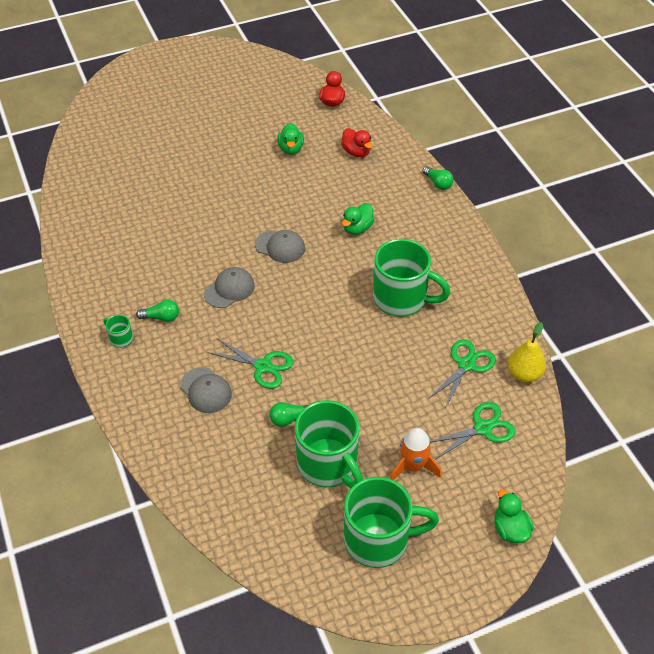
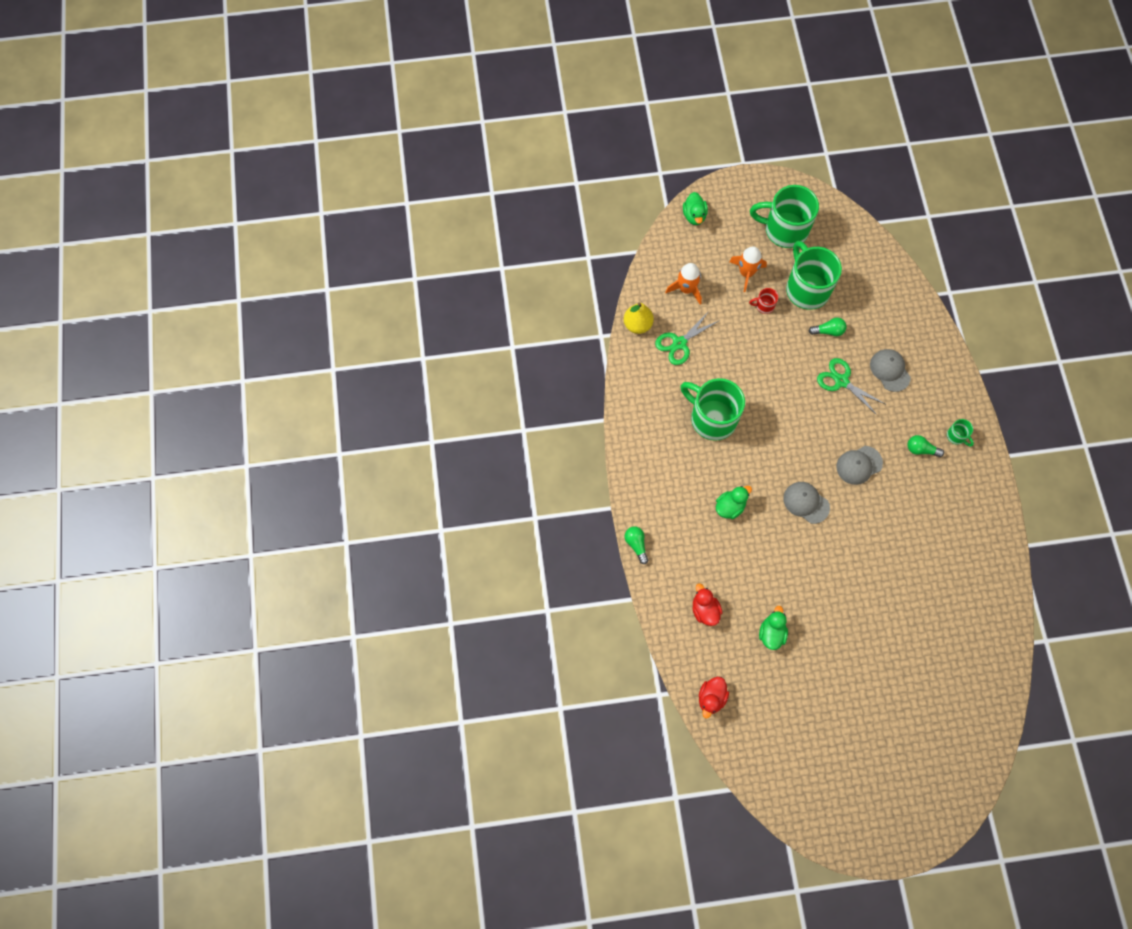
camera: 165 degrees left, 20 degrees up
(378, 430) = (764, 306): none -> red mug
(482, 428) = (686, 289): green scissors -> orange rocket

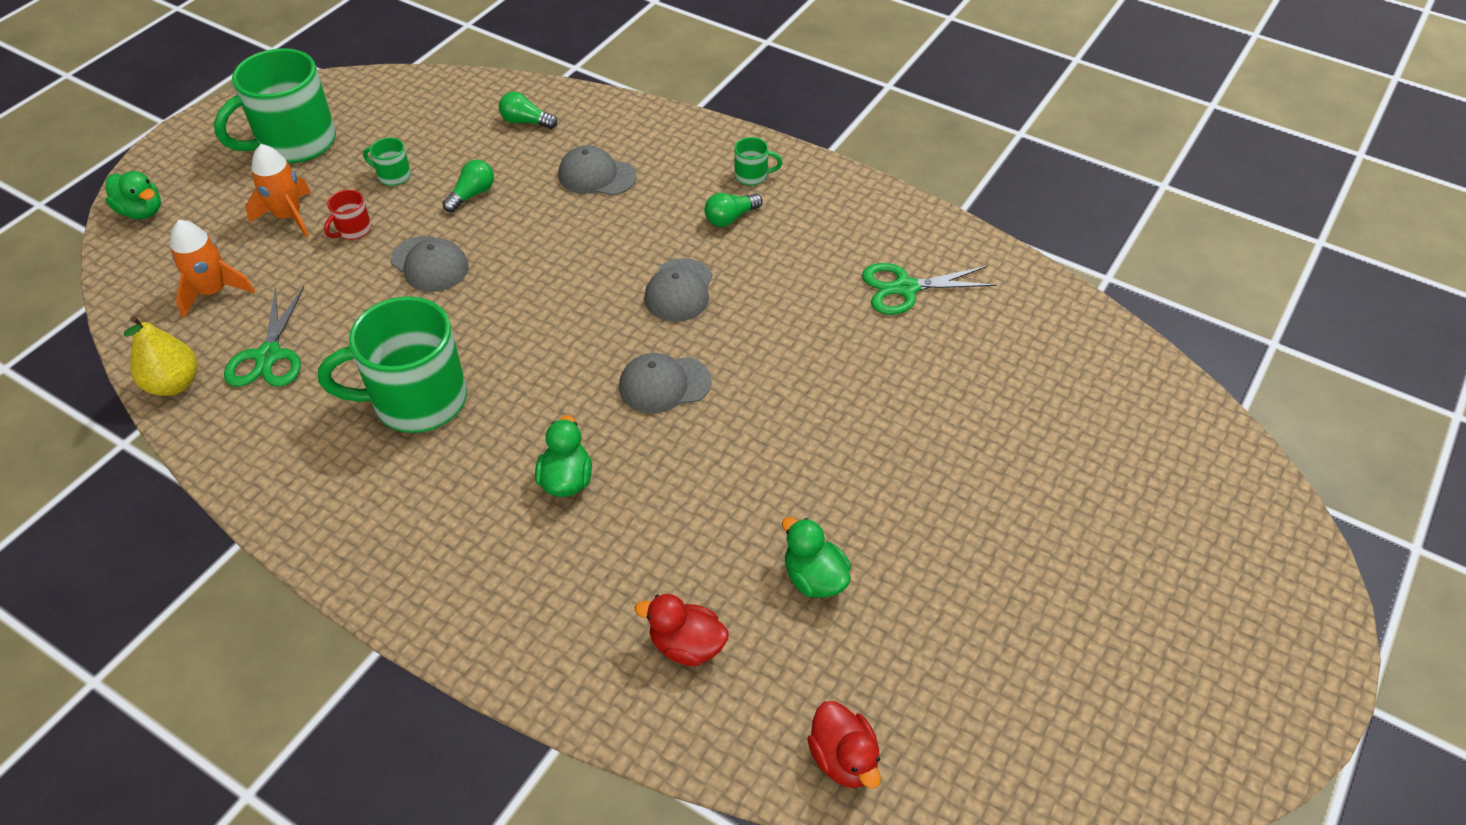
camera: 50 degrees left, 20 degrees down
(636, 544) = (476, 661): green light bulb -> green light bulb (526, 122)
(777, 354) = (430, 264): none -> grey cap
(806, 288) = (393, 176): green mug -> green mug, size x0.42
(841, 381) = (550, 228): green scissors -> green scissors (905, 288)

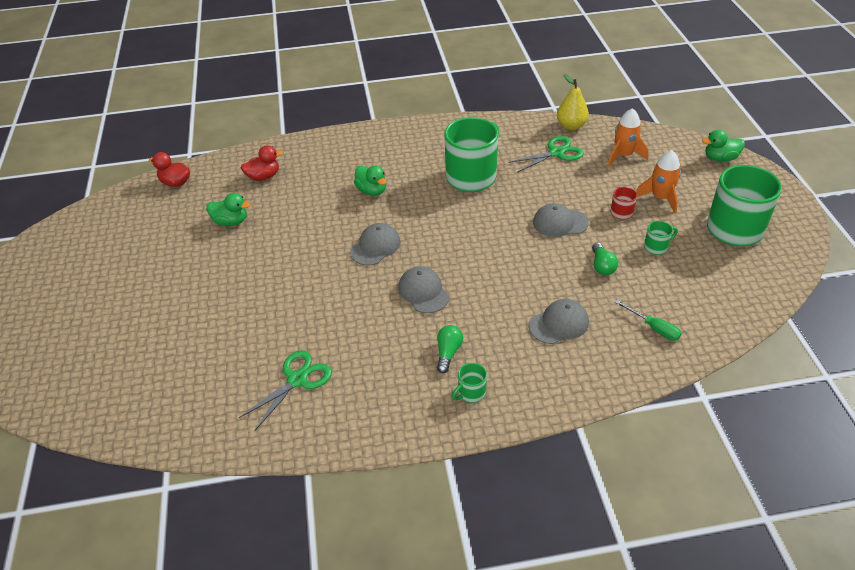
camera: 140 degrees right, 5 degrees down
(268, 356) = (556, 153): green scissors -> green scissors turned 105 degrees clockwise
(526, 122) = (654, 328): green light bulb -> green screwdriver

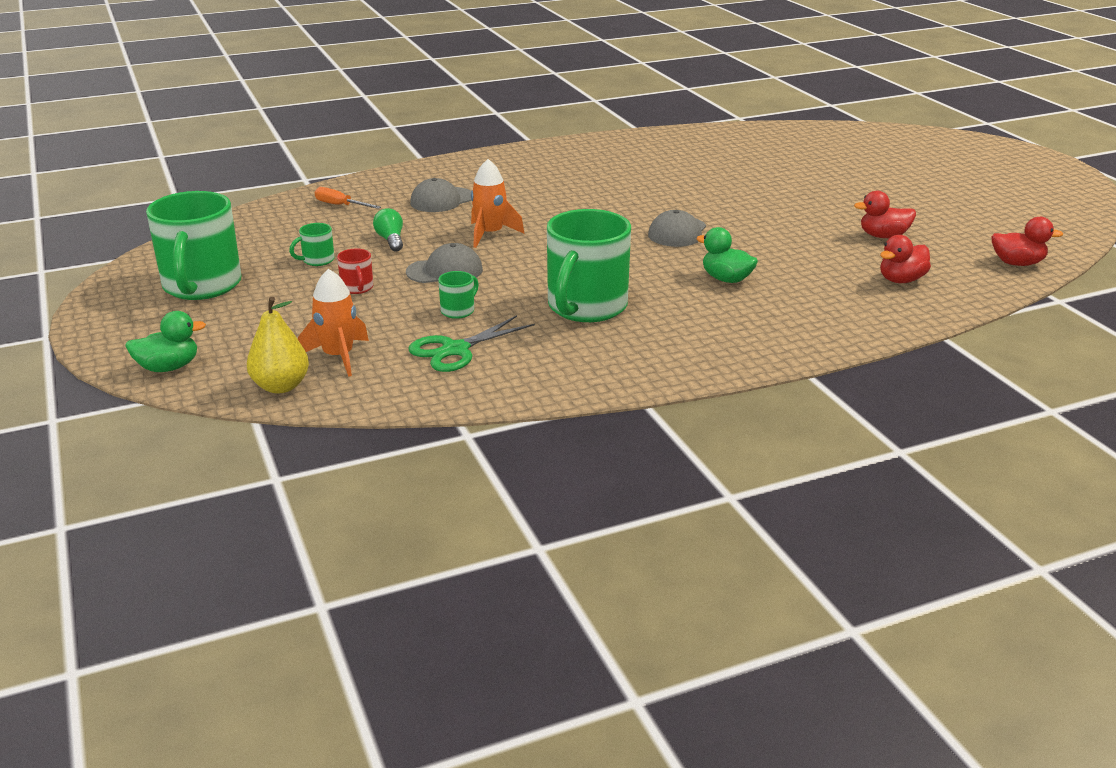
camera: 165 degrees right, 15 degrees down
(231, 221) = (883, 236): green duck -> red duck
(297, 379) = (683, 156): green scissors -> none
(423, 292) = (597, 207): grey cap -> none
(448, 353) = (551, 177): green light bulb -> none
(471, 393) = (521, 162): green mug -> green mug (458, 311)
(571, 126) = (430, 395): yellow pear -> yellow pear (281, 386)
(654, 328) = (340, 205): green screwdriver -> orange screwdriver
(660, 198) = (295, 308): orange rocket -> orange rocket (490, 234)

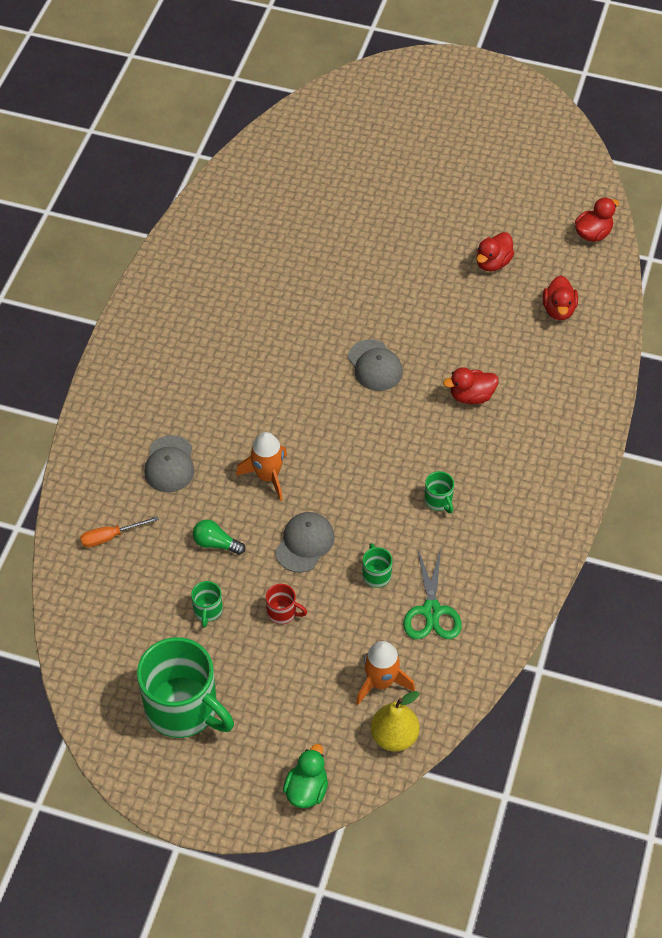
camera: 50 degrees left, 25 degrees up
(586, 307) = (438, 501): green mug -> green mug, size x0.42
(726, 279) = (471, 396): green duck -> red duck

